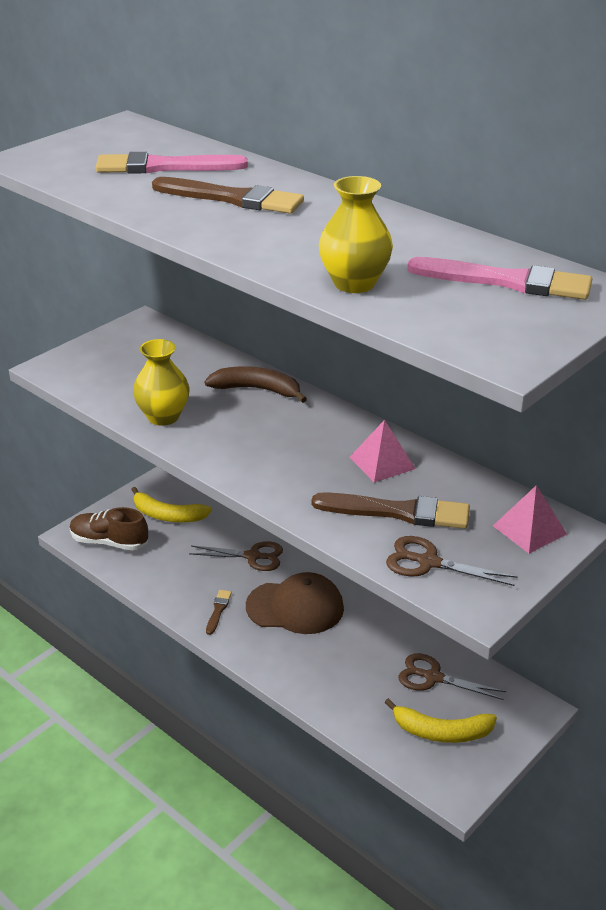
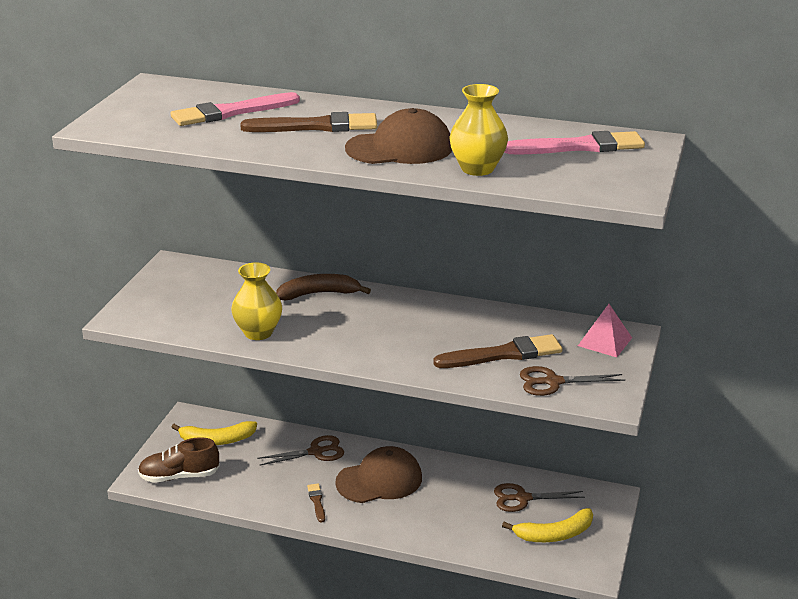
camera: 25 degrees left, 5 degrees down
(294, 241) = (400, 148): none -> brown cap
(382, 463) = (463, 323): pink pyramid -> none

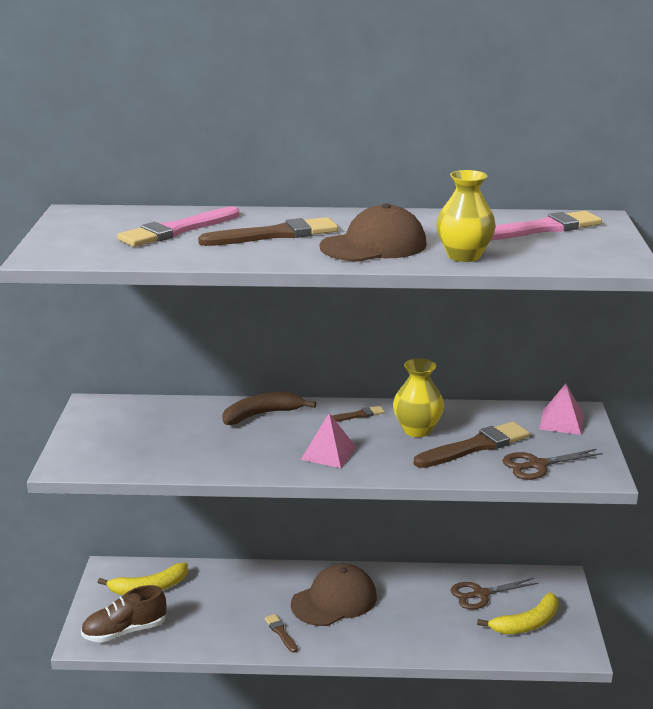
camera: 15 degrees left, 5 degrees down
(258, 332) = (221, 459): yellow vase -> yellow vase (417, 430)
(316, 452) = (257, 583): brown scissors -> none
(359, 341) = (328, 453): none -> pink pyramid
(408, 307) = (358, 415): none -> brown brush

